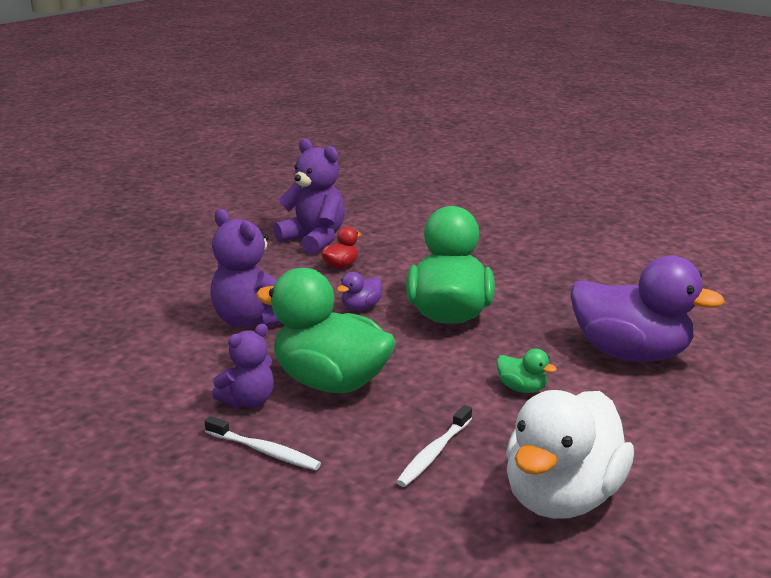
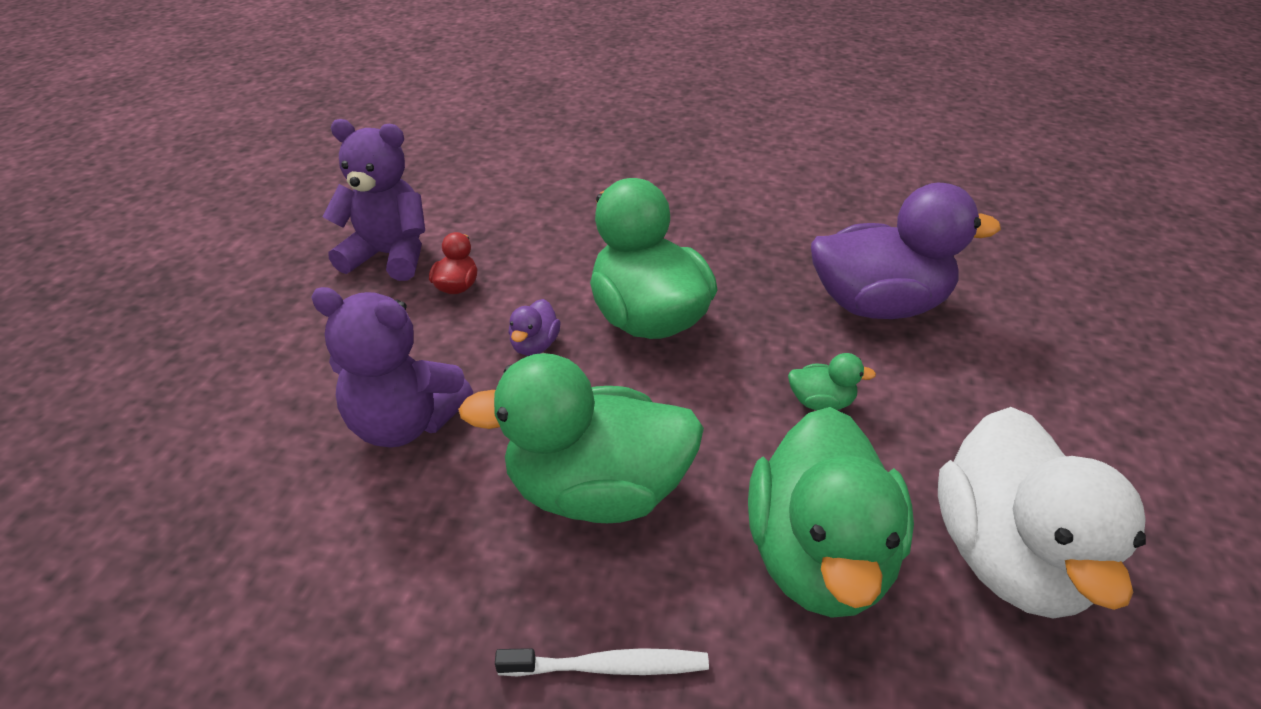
camera: 30 degrees left, 15 degrees up
(248, 401) = (513, 578): purple teddy bear -> none
(434, 453) = (818, 556): white toothbrush -> green duck

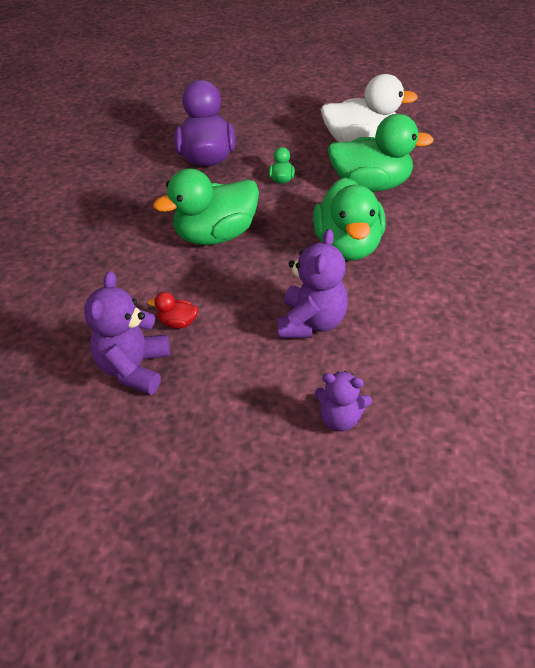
camera: 90 degrees left, 5 degrees up
(195, 443) = (340, 418): none -> purple teddy bear
(535, 345) = (241, 278): purple duck -> none
(609, 666) = (435, 237): white toothbrush -> none

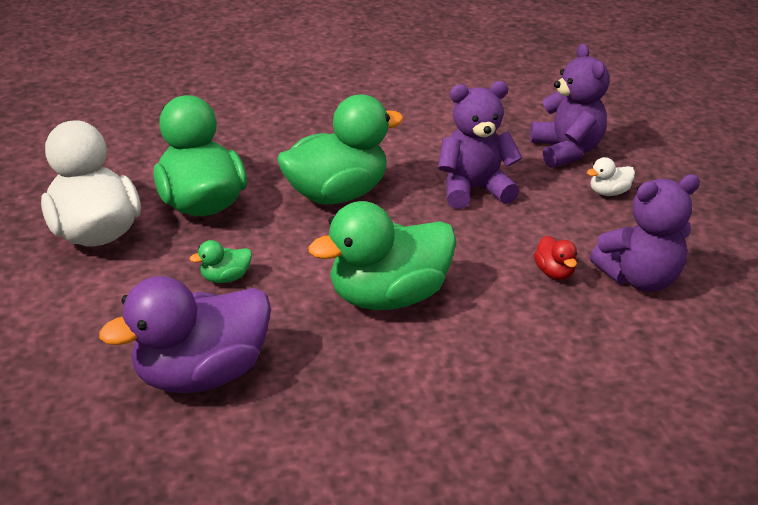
camera: 120 degrees left, 10 degrees down
(216, 235) = (387, 296): green duck -> green duck turned 120 degrees clockwise
(253, 413) = (608, 192): none -> white duck
(340, 418) = (566, 151): purple teddy bear -> purple teddy bear, size x1.56

